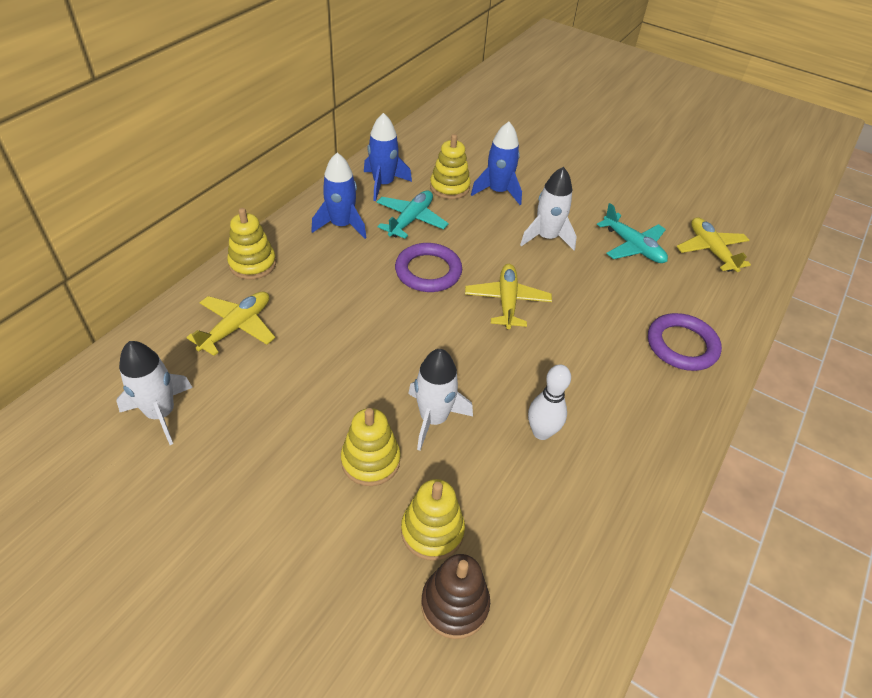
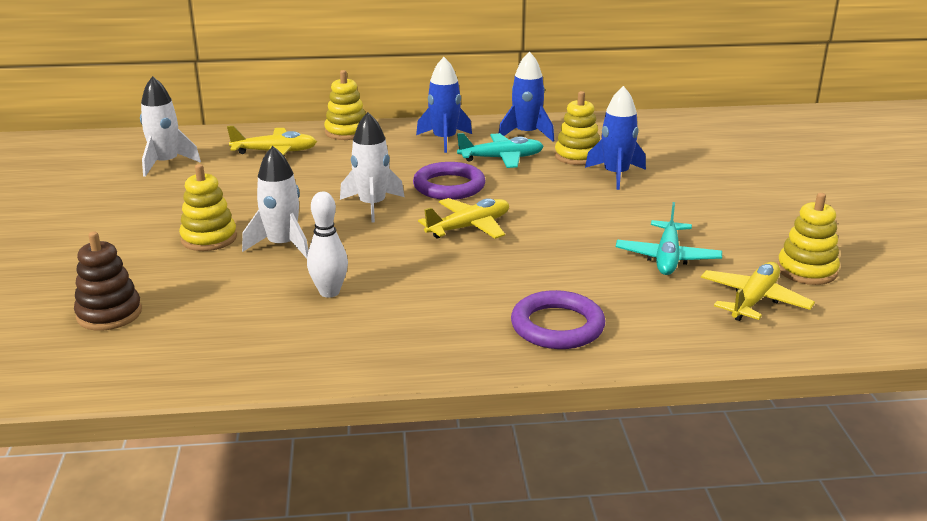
camera: 55 degrees right, 20 degrees down
(432, 531) = (168, 283): yellow stacking toy -> yellow stacking toy (806, 270)
(547, 237) = (593, 215): white rocket -> white rocket (372, 206)

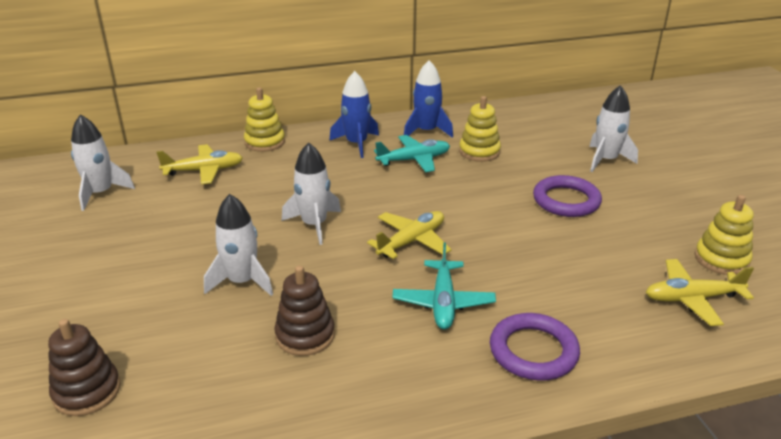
camera: 10 degrees left, 5 degrees up
(209, 238) = (167, 281): yellow stacking toy -> none
(329, 292) = (305, 335): white bowling pin -> brown stacking toy
(449, 186) = (378, 195): purple ring -> purple ring (566, 201)
(615, 175) = (519, 169): blue rocket -> none
(667, 258) = (599, 258): turquoise plane -> turquoise plane (443, 302)
(720, 173) = (606, 160): none -> white rocket
(753, 300) = (692, 299): yellow plane -> yellow plane turned 120 degrees counterclockwise

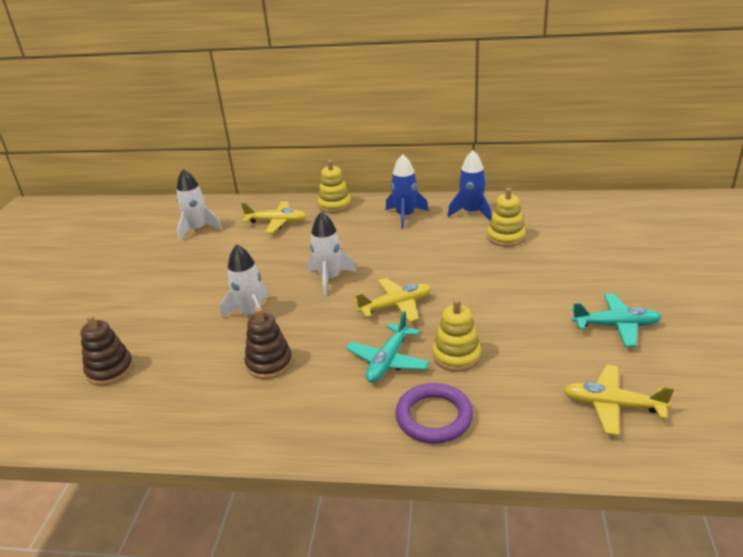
camera: 25 degrees right, 0 degrees up
(414, 160) = (444, 236): turquoise plane -> turquoise plane (616, 326)
(566, 201) = (555, 294): purple ring -> none
(606, 160) = (622, 262): white rocket -> none
(721, 259) = (670, 376): yellow stacking toy -> yellow stacking toy (456, 356)

